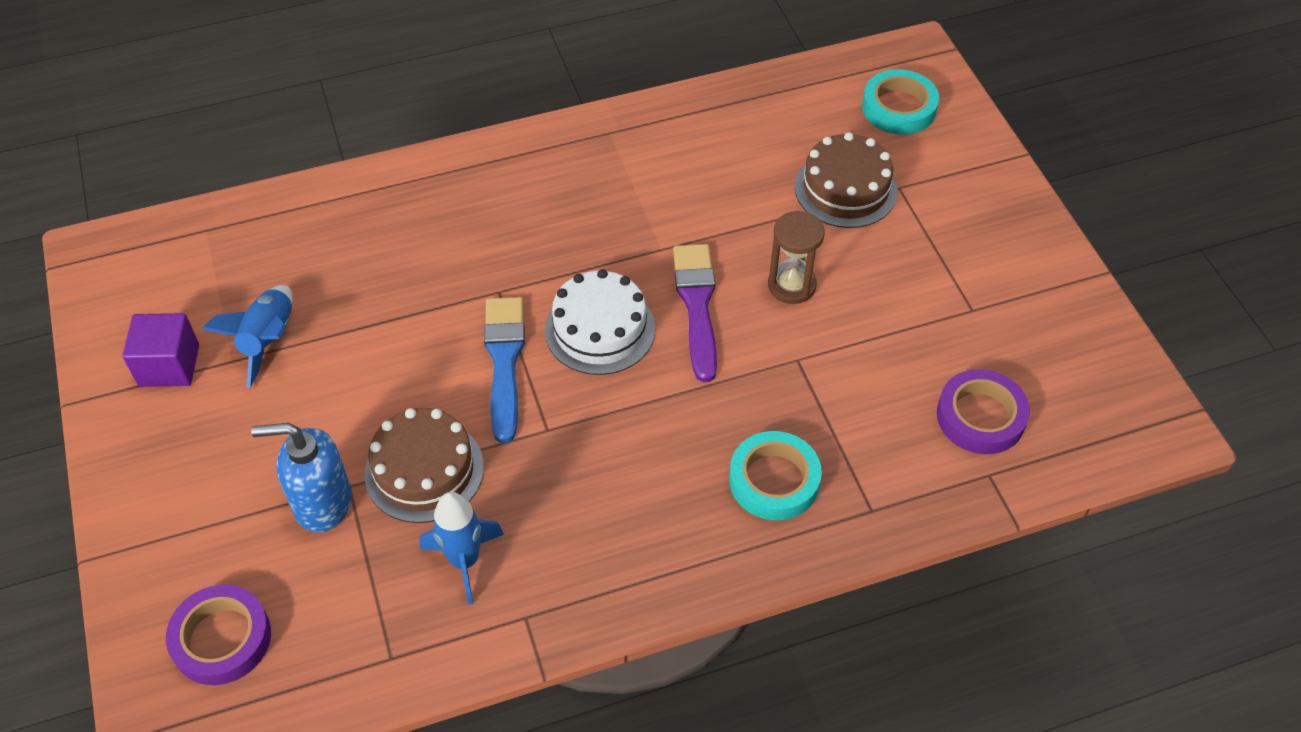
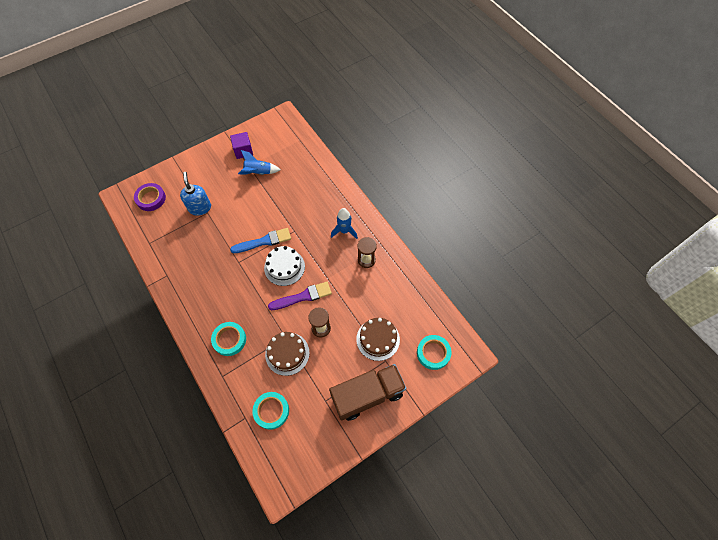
camera: 75 degrees right, 10 degrees up
(424, 470) = (216, 231): brown cake -> brown cake (287, 353)
(464, 561) = (184, 252): blue rocket -> blue rocket (344, 231)
(638, 168) = (366, 260): none -> brown hourglass
(972, 233) = (367, 395): none -> brown truck
(980, 417) = (271, 411): purple tape -> turquoise tape

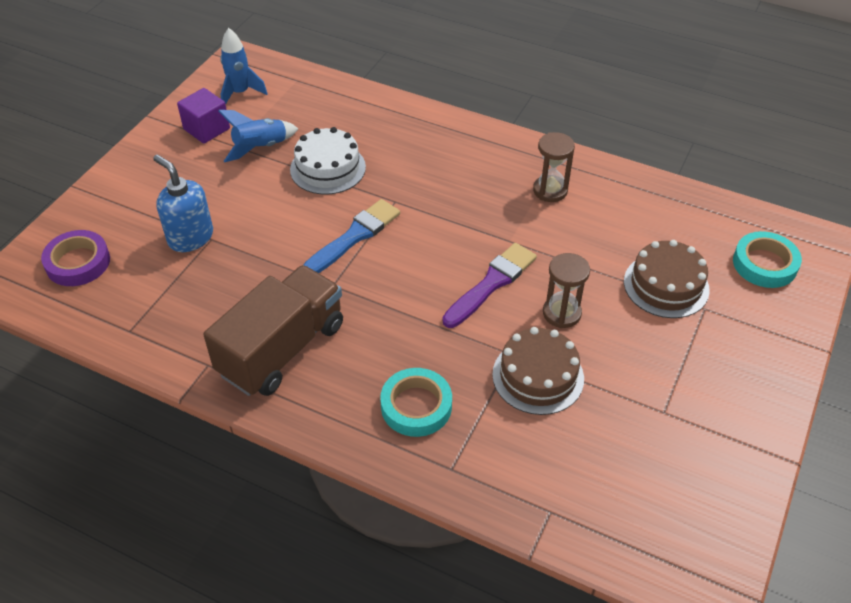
camera: 30 degrees left, 15 degrees down
(271, 411) = (587, 475): turquoise tape -> none
(284, 267) = (422, 257): white cake -> white cake (328, 168)
(344, 231) = (480, 168): blue rocket -> blue rocket (240, 93)
(367, 395) = (722, 369): brown truck -> brown truck (282, 349)

